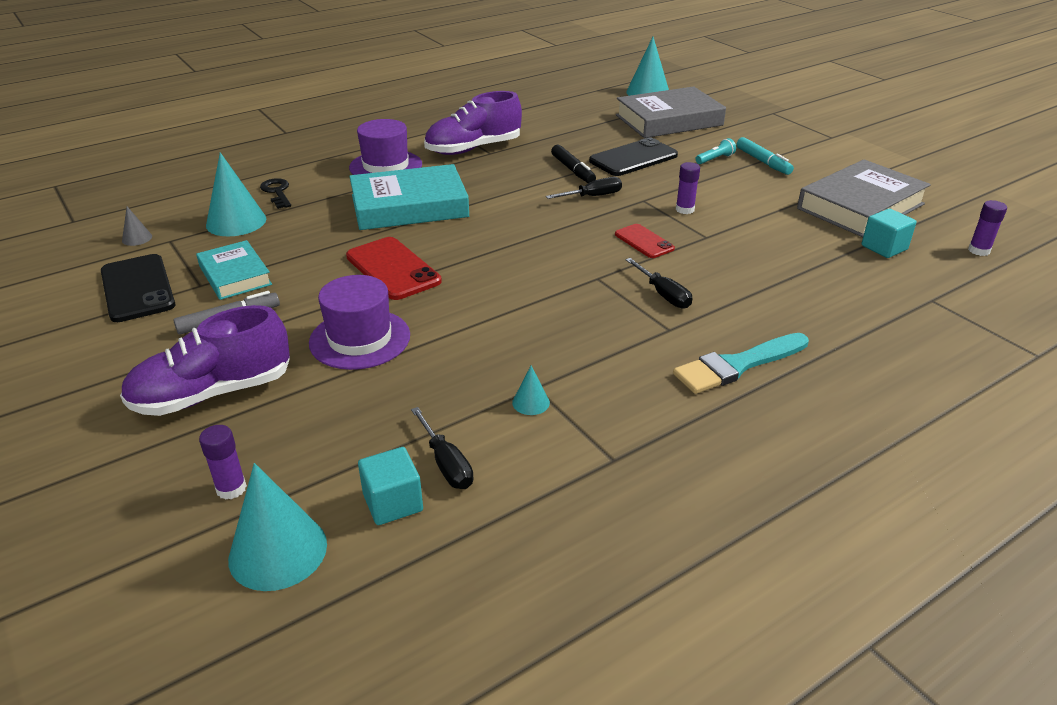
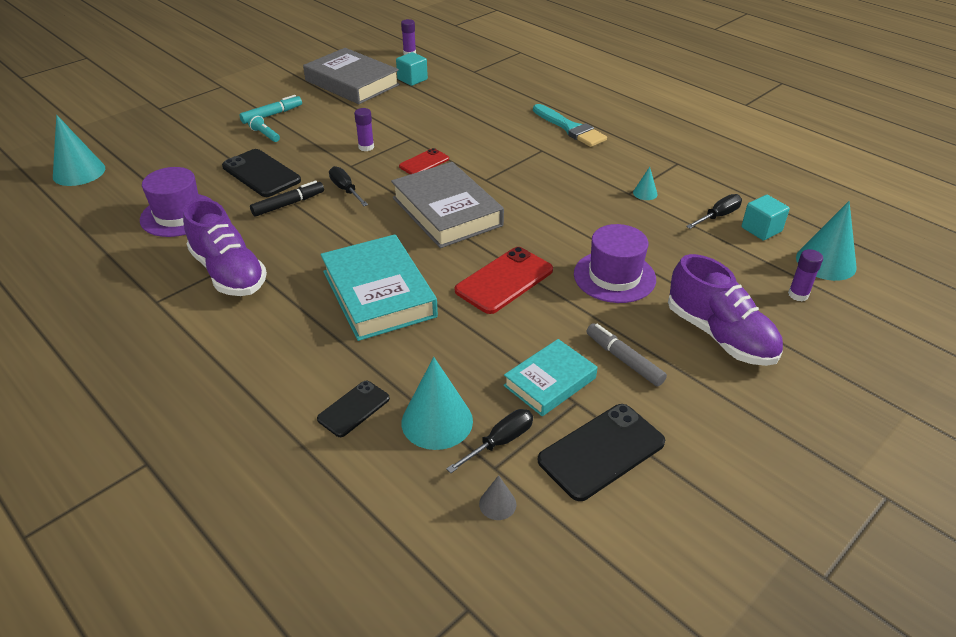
camera: 100 degrees left, 5 degrees up
(277, 192) = (354, 409): black key -> black phone
(386, 166) = (276, 331): purple hat -> purple hat (179, 215)
(664, 295) = (500, 153): black screwdriver -> black screwdriver (501, 441)
(669, 120) = (167, 158): grey book -> grey book (446, 211)

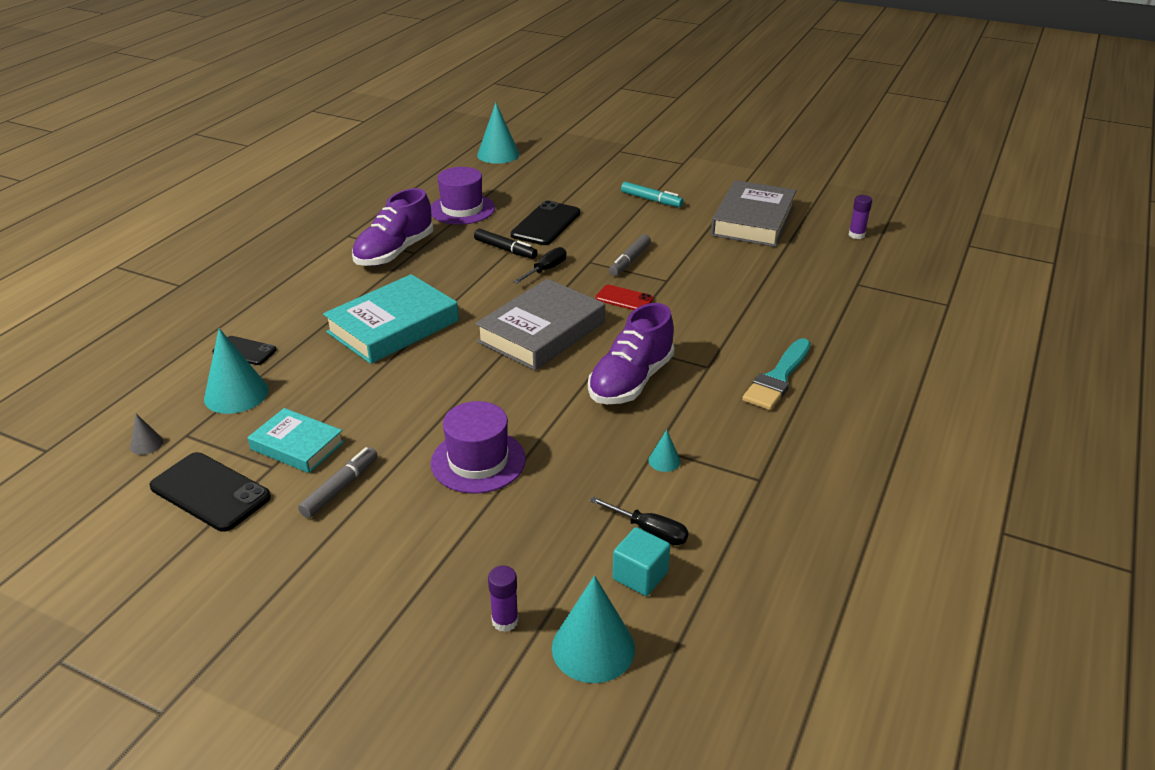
camera: 70 degrees right, 5 degrees down
(265, 135) = (612, 207): turquoise flashlight -> none
(366, 147) = (629, 261): purple glue stick -> grey marker
(412, 79) = (796, 251): turquoise cube -> none
(501, 441) = (216, 432): black screwdriver -> none
(504, 280) = (441, 390): red phone -> none
(719, 335) = (400, 555): purple shoe -> purple shoe (631, 381)

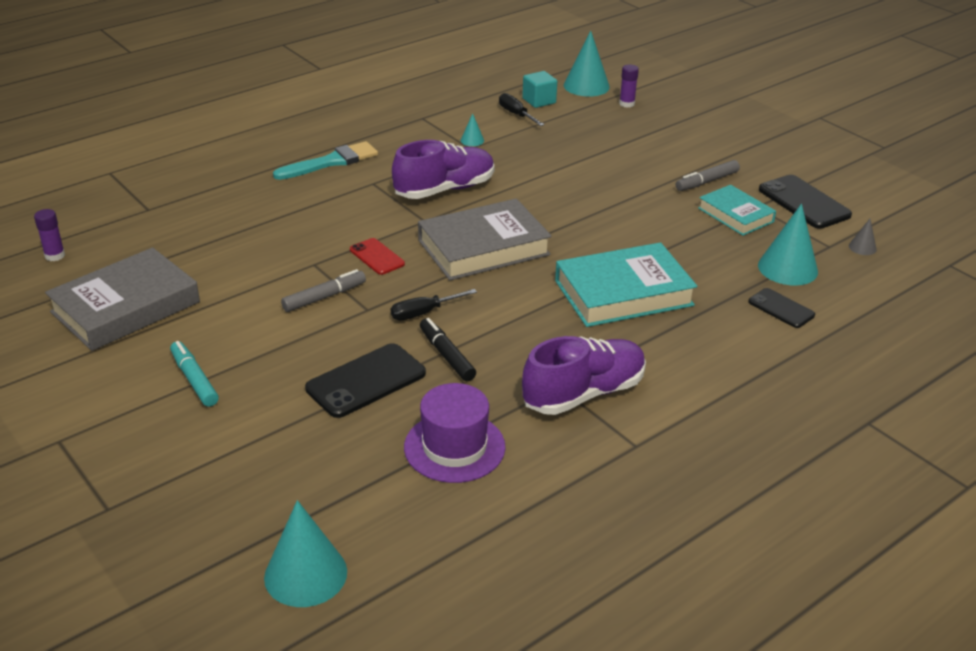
camera: 155 degrees left, 0 degrees up
(478, 461) = (601, 172): purple hat -> none

